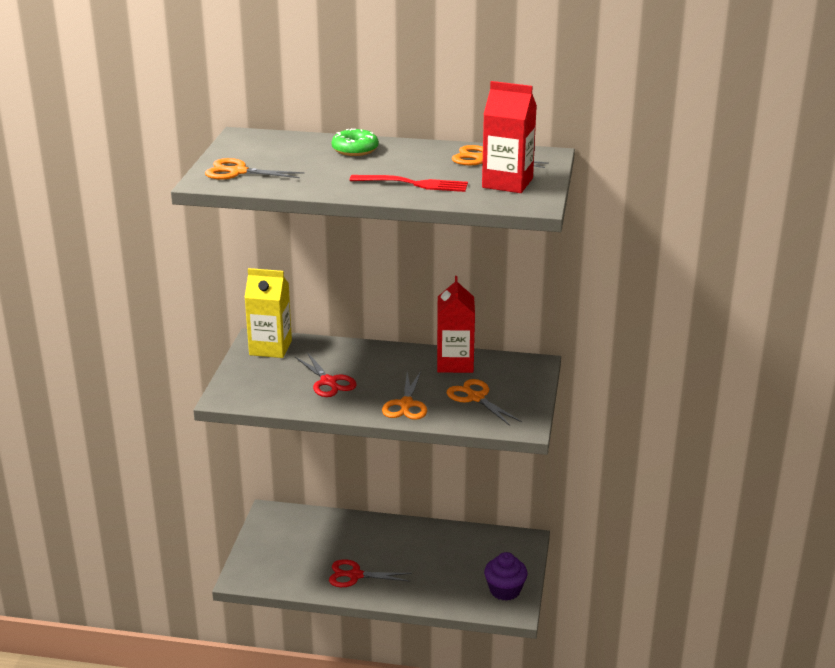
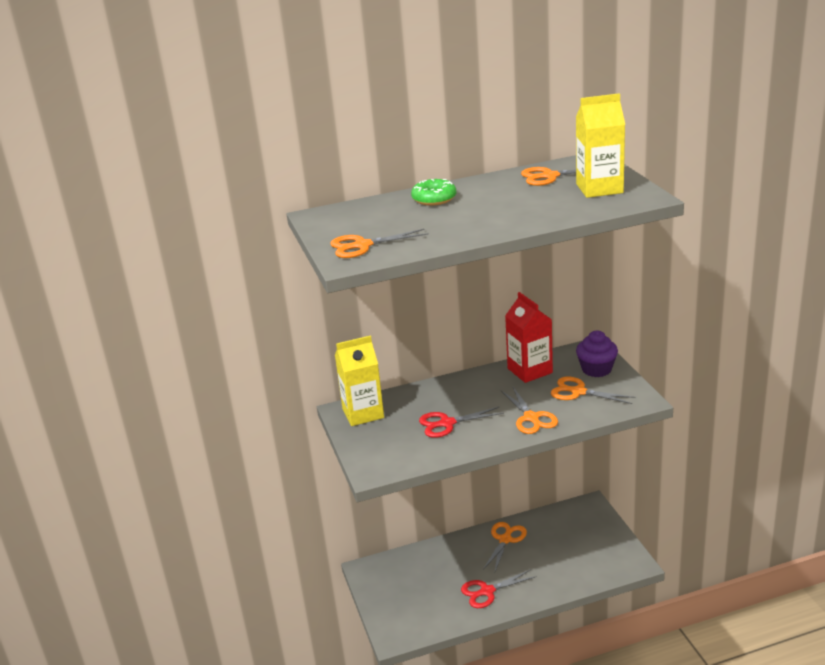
camera: 25 degrees left, 0 degrees up
(328, 382) = (446, 423): red scissors -> red scissors turned 135 degrees clockwise
(414, 184) = (529, 211): red fork -> none
(415, 538) = (505, 539): none -> orange scissors
(505, 590) = (613, 551): purple cupcake -> purple cupcake (596, 369)
(507, 183) = (599, 188): red carton -> yellow carton

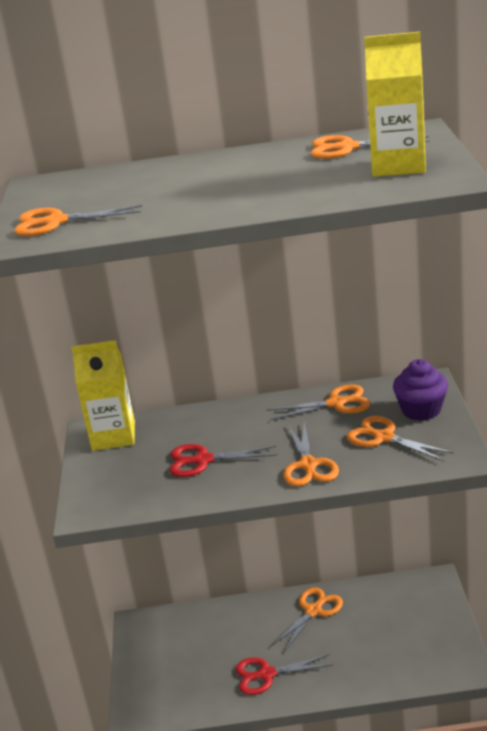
camera: 15 degrees right, 0 degrees up
(434, 199) = (186, 169): green donut -> none
(530, 370) = (336, 403): red carton -> orange scissors

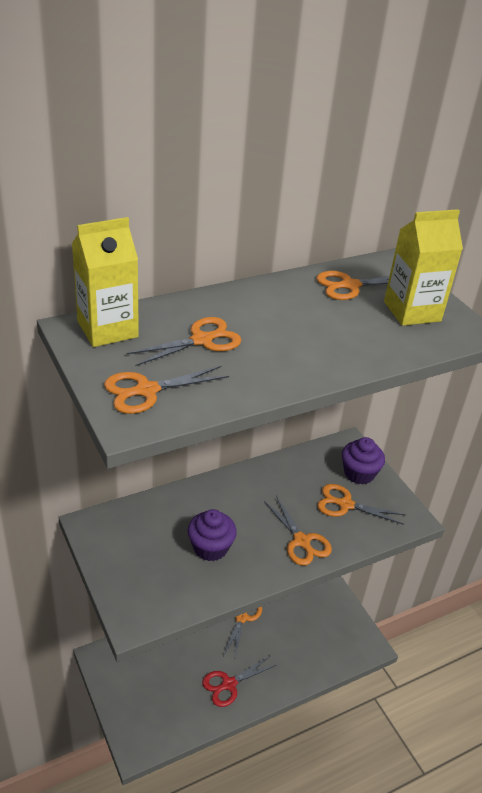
camera: 30 degrees left, 10 degrees up
(113, 436) = (114, 530): yellow carton -> yellow carton (107, 329)
(202, 460) = (210, 547): red scissors -> purple cupcake
(336, 403) = (290, 472): orange scissors -> orange scissors (202, 340)

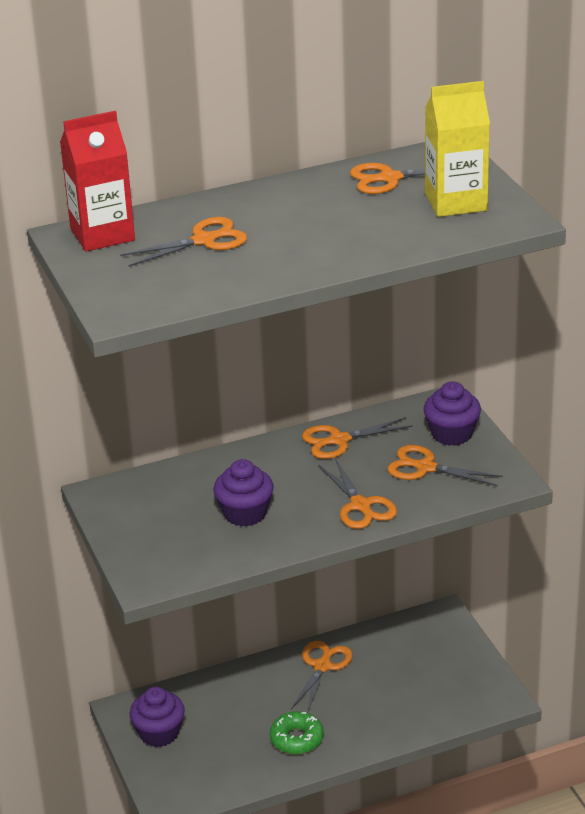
camera: 10 degrees right, 5 degrees down
(107, 329) = (102, 234): yellow carton -> red carton
(126, 679) = (159, 733): none -> purple cupcake
(146, 391) = (137, 288): orange scissors -> orange scissors (338, 440)
(228, 684) = (296, 739): red scissors -> green donut

